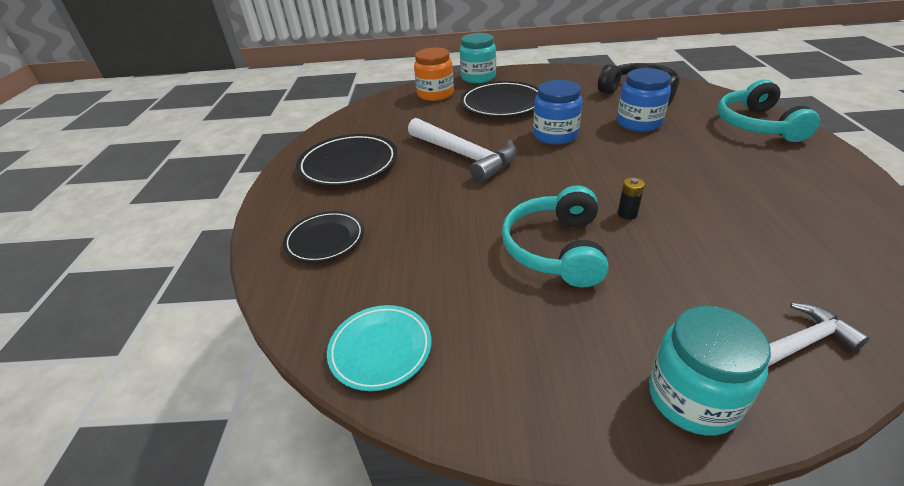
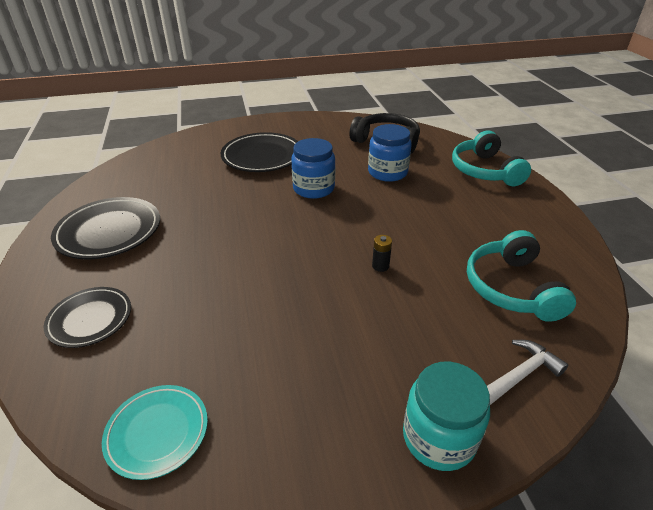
camera: 15 degrees left, 0 degrees up
(435, 94) = (195, 147): orange jar -> none
(464, 156) = (228, 215): white hammer -> none
(478, 77) = (237, 127): turquoise jar -> none
(555, 249) = (319, 307): turquoise headphones -> turquoise headphones (512, 288)

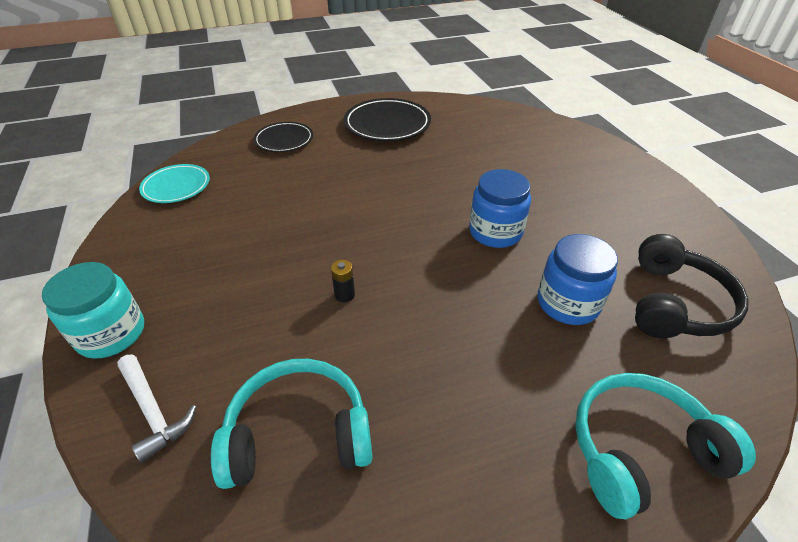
camera: 85 degrees right, 5 degrees up
(262, 156) = (554, 185): black plate -> none

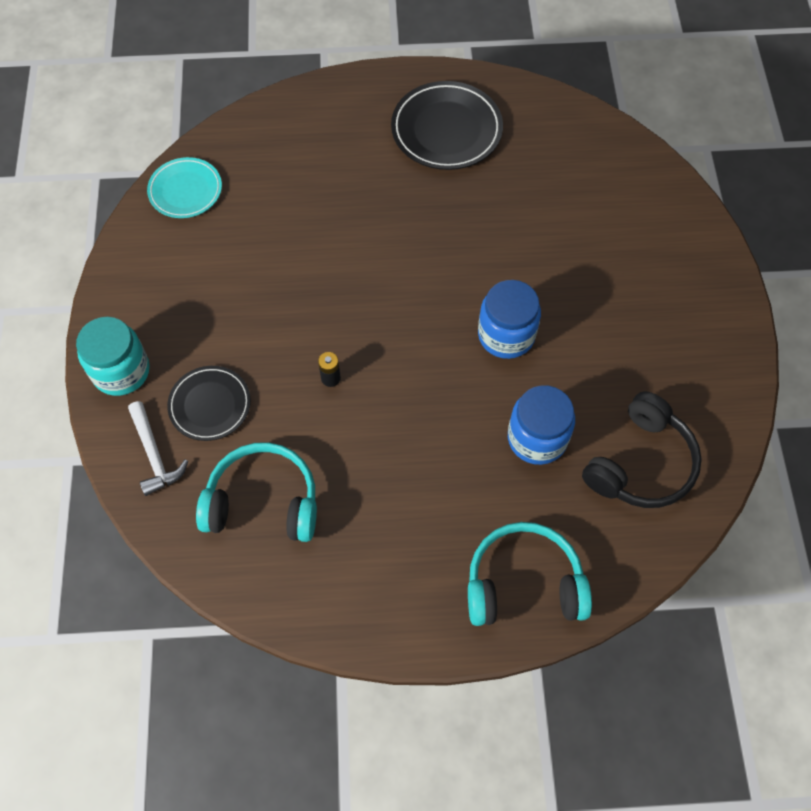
camera: 15 degrees right, 20 degrees up
(284, 140) = (314, 134): black plate -> black plate (210, 405)

